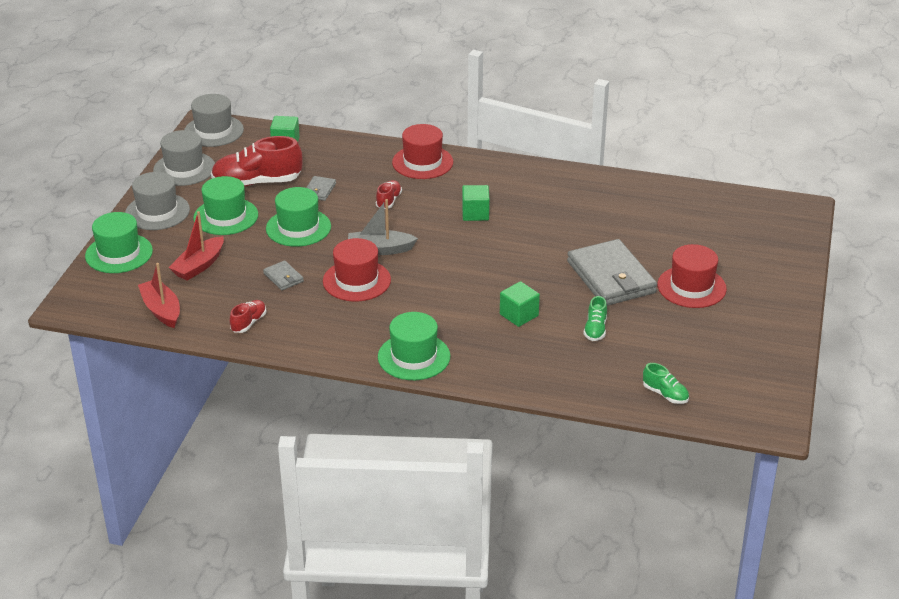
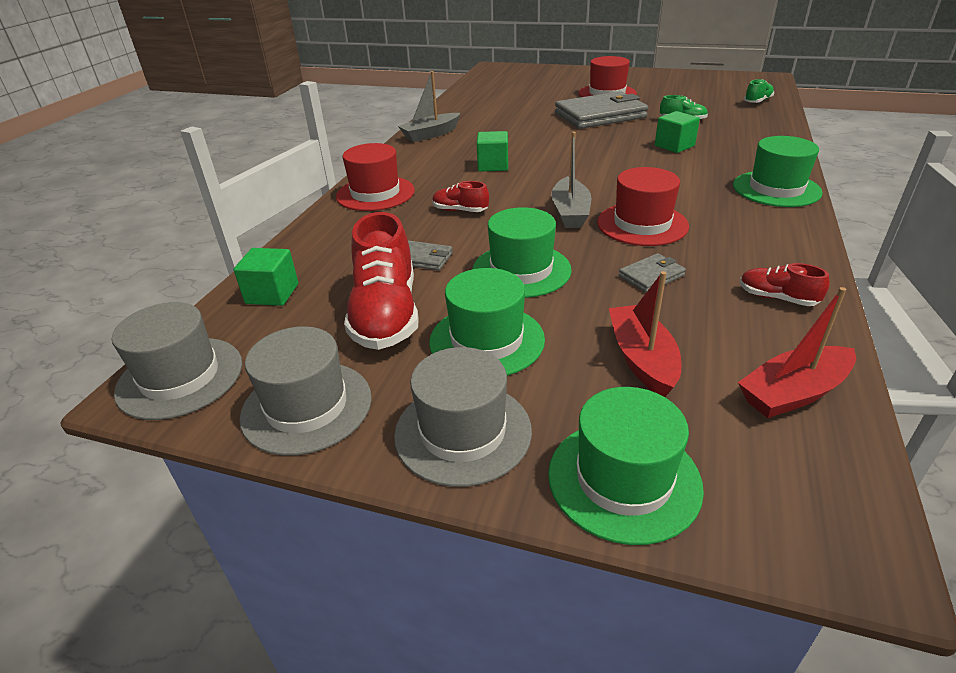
camera: 85 degrees left, 0 degrees up
(199, 266) = (642, 359): red boat -> red boat turned 135 degrees counterclockwise
(553, 178) = (430, 134): none -> grey boat

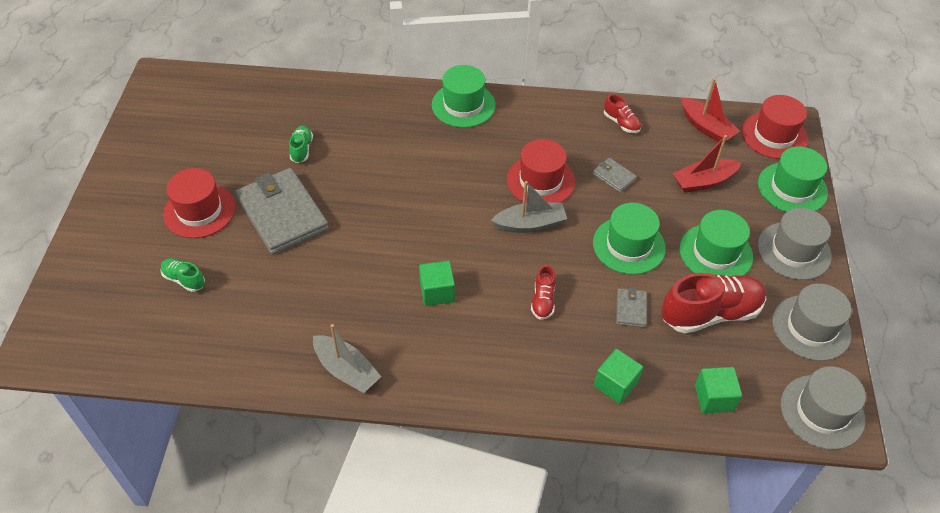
camera: 105 degrees left, 15 degrees up
(375, 193) = (521, 380): red hat -> red hat (774, 135)
(674, 146) = (374, 158): green cube -> green cube (615, 384)
(757, 101) = (245, 92): green shoe -> green shoe (184, 279)
(777, 298) = (621, 123): red shoe -> red shoe turned 60 degrees counterclockwise

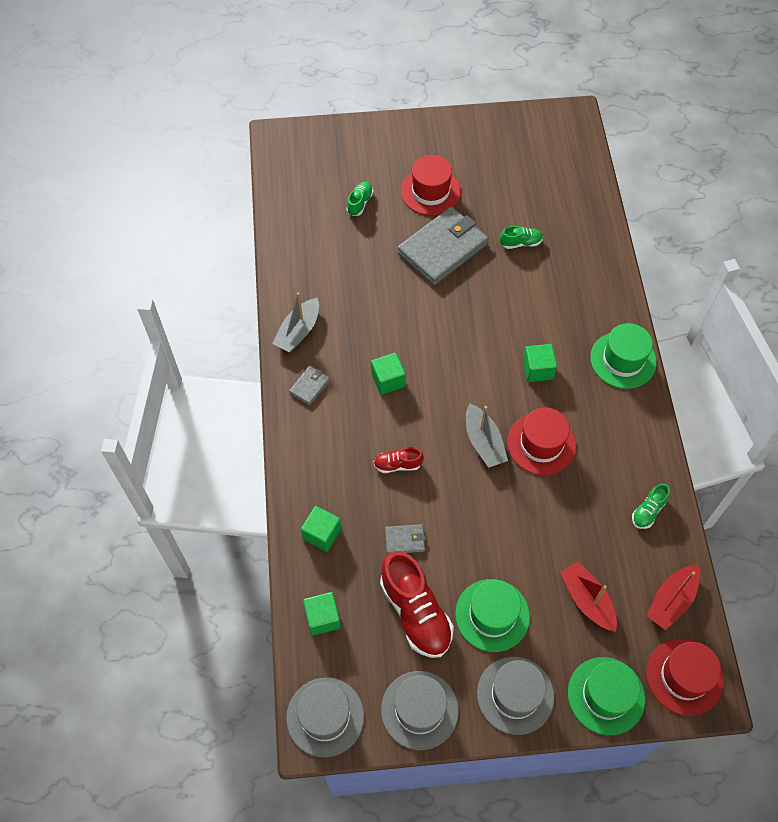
camera: 80 degrees right, 10 degrees up
(457, 167) = (537, 369): none -> green cube
(614, 176) = (567, 510): grey wallet -> grey wallet (310, 386)
(621, 123) = (648, 511): red shoe -> green shoe
(628, 245) = (480, 532): green hat -> none

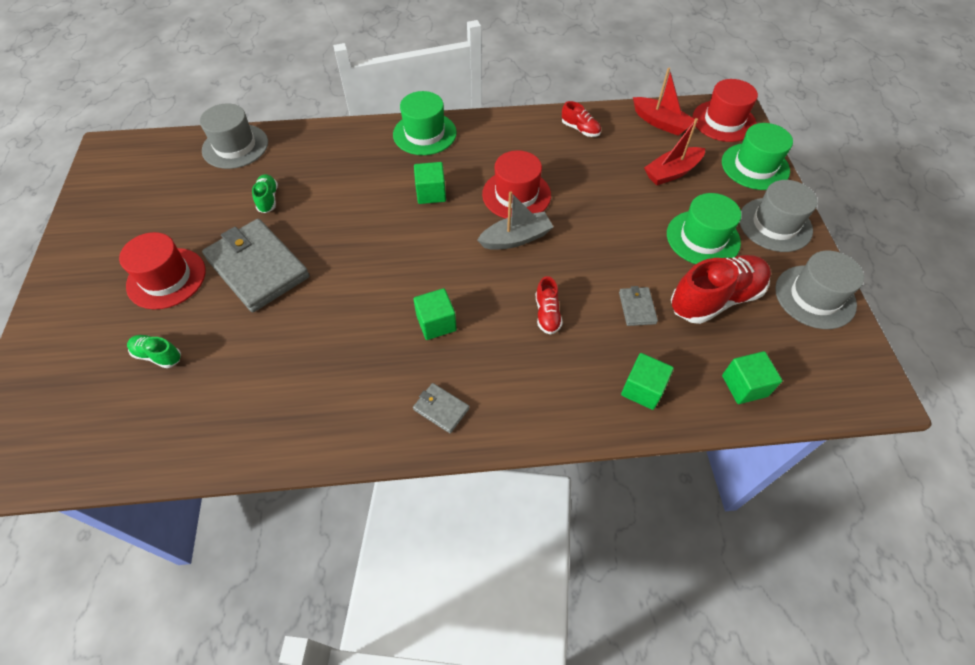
camera: 90 degrees left, 5 degrees down
(298, 331) = (355, 426): grey boat -> none
(325, 717) = (853, 380): grey hat -> grey hat (235, 146)
(648, 511) = (580, 129): green shoe -> red shoe

